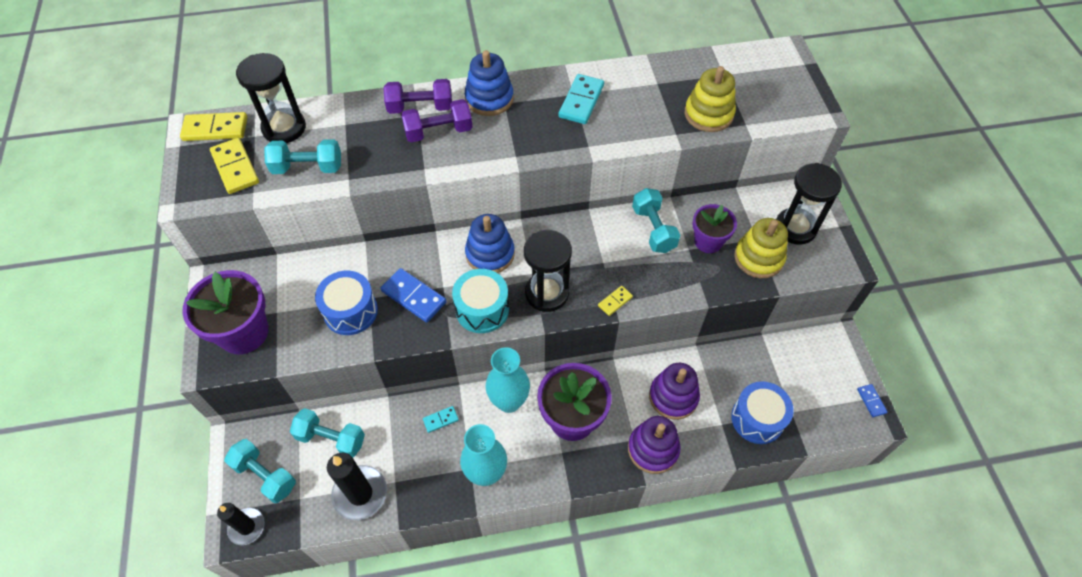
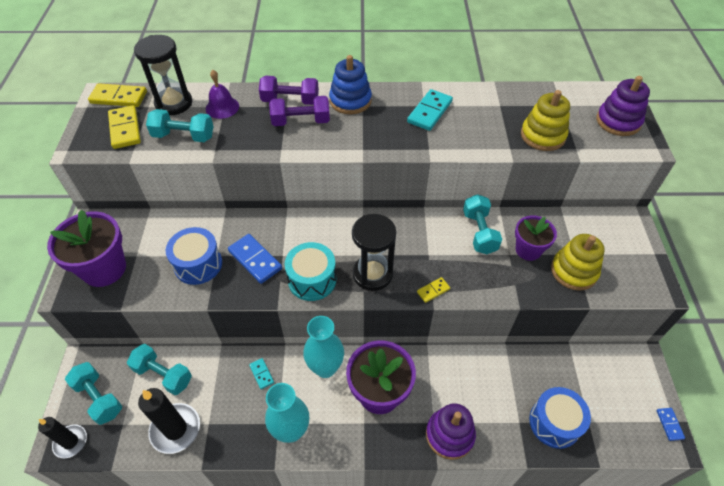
camera: 10 degrees right, 5 degrees down
(343, 125) = (222, 107): none -> purple bell
(440, 420) = (261, 374): turquoise domino -> turquoise domino turned 75 degrees clockwise
(490, 254) = (329, 233): blue stacking toy -> none
(673, 397) = (476, 388): purple stacking toy -> purple stacking toy (618, 121)
(795, 228) = (612, 249): black hourglass -> none

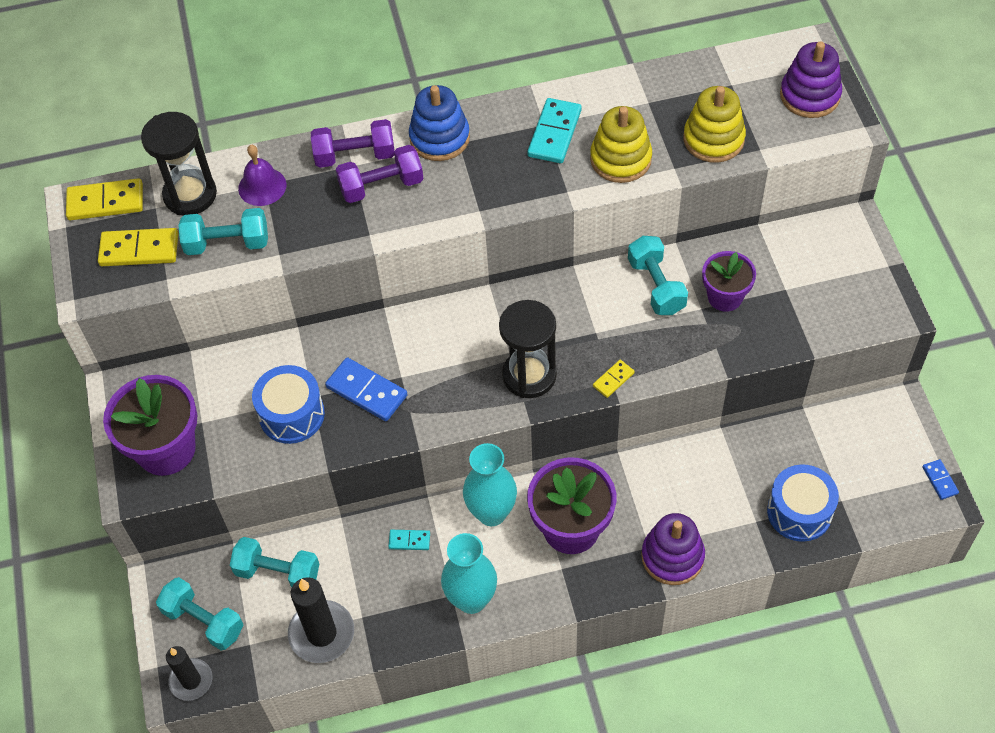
camera: 10 degrees left, 5 degrees up
(125, 129) = (139, 250): yellow domino -> yellow domino turned 60 degrees counterclockwise
(261, 374) = (409, 540): turquoise domino -> turquoise domino turned 45 degrees counterclockwise
(312, 280) = (452, 401): turquoise drum -> none
(574, 271) = (788, 313): yellow stacking toy -> yellow stacking toy (620, 159)

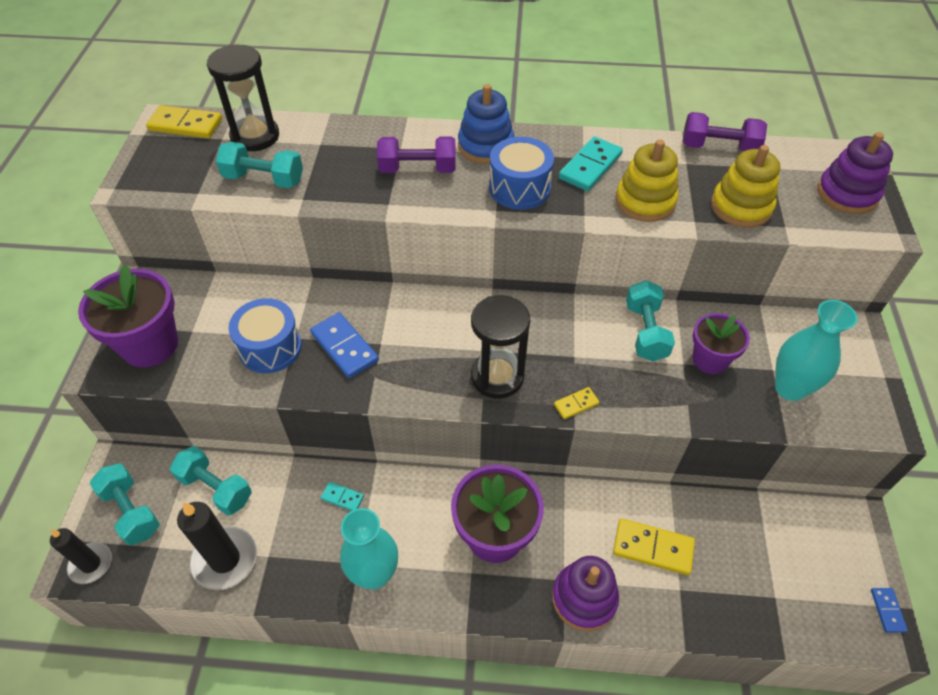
camera: 15 degrees right, 5 degrees down
(139, 250) = (189, 166): yellow domino -> yellow domino (652, 548)
(262, 186) = (317, 145): purple bell -> none
(355, 156) = (406, 141): purple dumbbell -> purple dumbbell (718, 147)
(491, 513) = (427, 496): turquoise vase -> turquoise vase (790, 388)
(799, 512) = (728, 595): blue drum -> blue drum (519, 188)

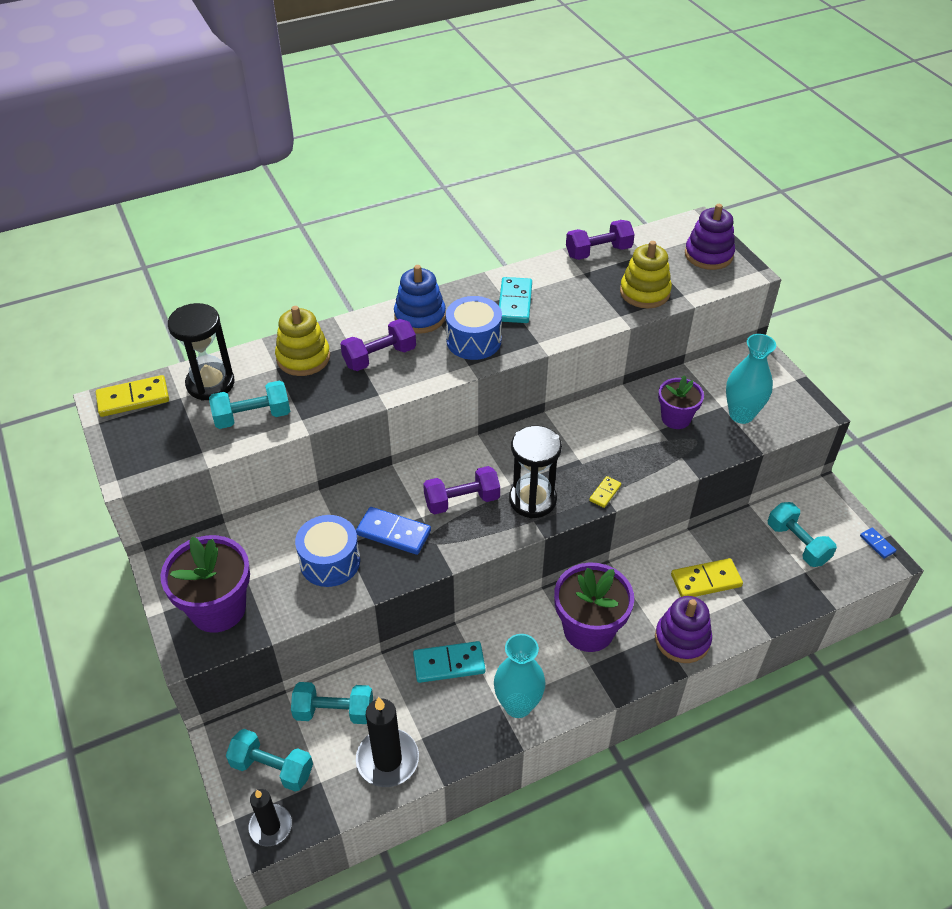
camera: 30 degrees left, 5 degrees down
(342, 497) = (449, 663): turquoise domino -> turquoise domino, size x1.86
(429, 346) = (462, 501): none -> purple dumbbell
(645, 201) = (575, 314): yellow stacking toy -> yellow stacking toy (303, 358)
(645, 332) = (617, 418): turquoise dumbbell -> turquoise dumbbell (797, 543)

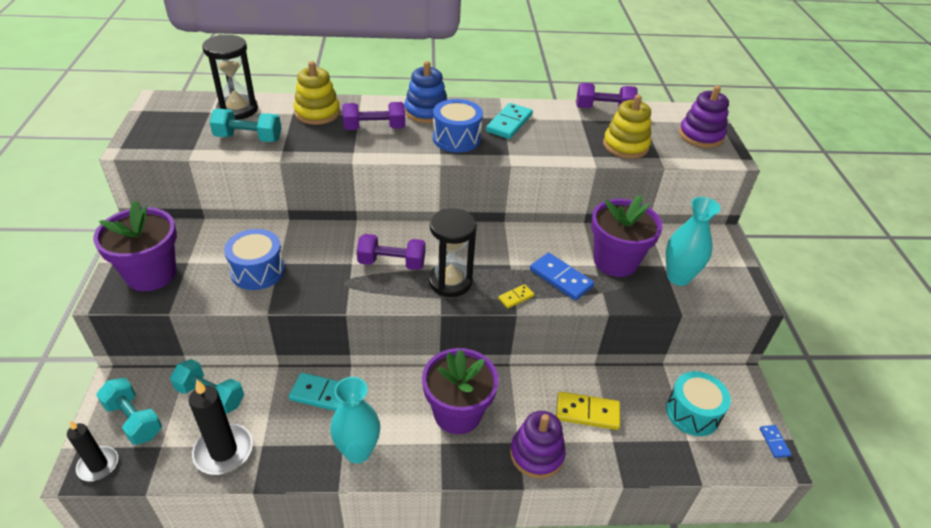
camera: 20 degrees right, 5 degrees down
(133, 398) = (178, 103): yellow domino -> none
(393, 532) = (321, 267): blue domino -> blue domino (561, 278)
(676, 418) = (615, 261): purple flower pot -> purple flower pot, size x1.61
(797, 543) = (692, 413): turquoise dumbbell -> turquoise drum

